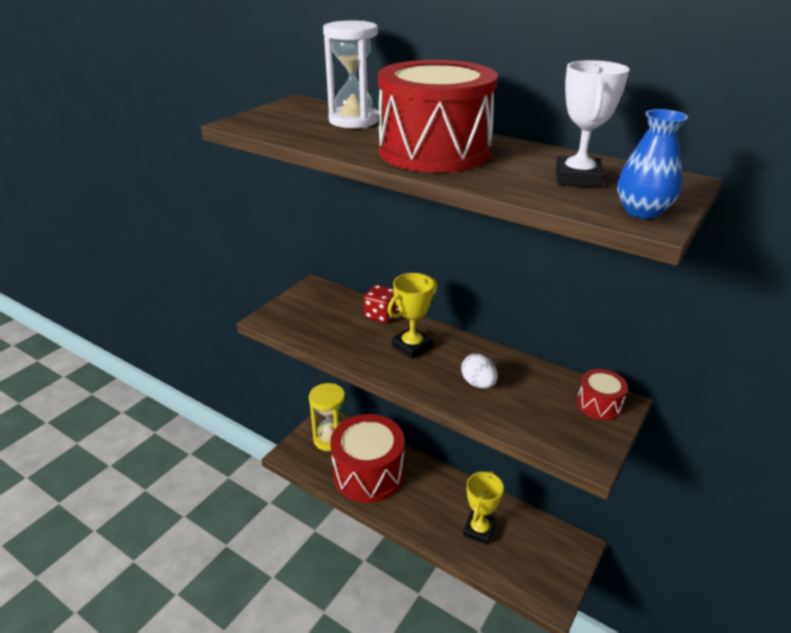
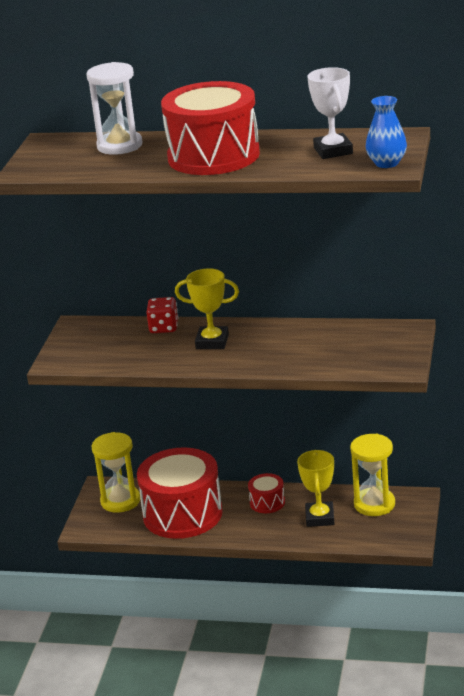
camera: 20 degrees left, 5 degrees down
(412, 346) = (212, 342): yellow trophy -> yellow trophy turned 75 degrees clockwise
(478, 383) = (289, 350): white egg -> none
(536, 536) = (374, 504): none -> yellow hourglass
(598, 405) = (395, 334): red drum -> red drum (267, 502)

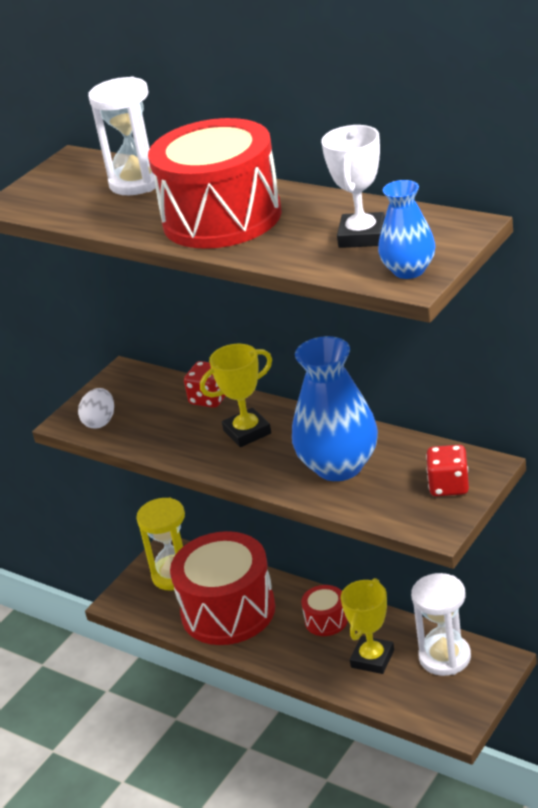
camera: 25 degrees right, 5 degrees up
(83, 358) = (100, 422): none -> white egg
(212, 342) = (247, 432): yellow trophy -> yellow trophy turned 60 degrees counterclockwise
(302, 348) = (339, 466): none -> blue vase
(374, 504) = (445, 657): yellow hourglass -> white hourglass
(393, 344) = (449, 486): none -> red dice

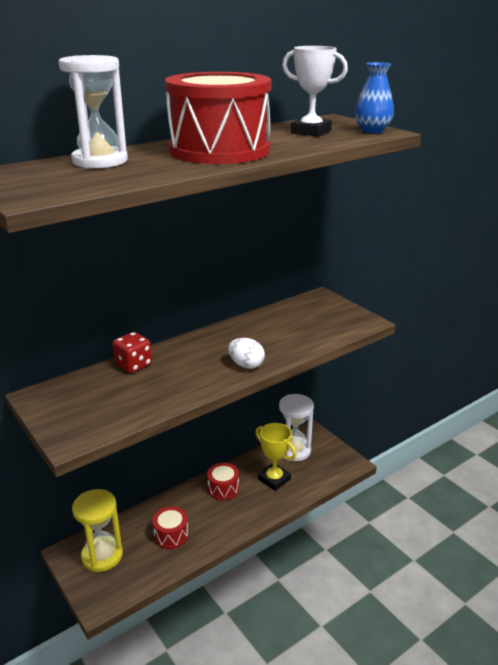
camera: 75 degrees left, 5 degrees down
(100, 422) = (95, 422): white egg -> white egg (246, 365)
(228, 611) = (171, 535): red drum -> red drum, size x0.44
(247, 432) = (196, 359): yellow trophy -> none
(339, 466) = (275, 336): blue vase -> none
(449, 486) = (329, 309): red dice -> none

